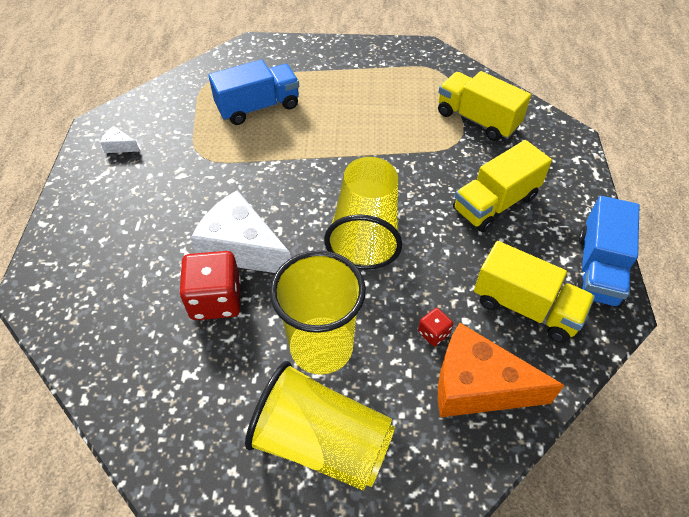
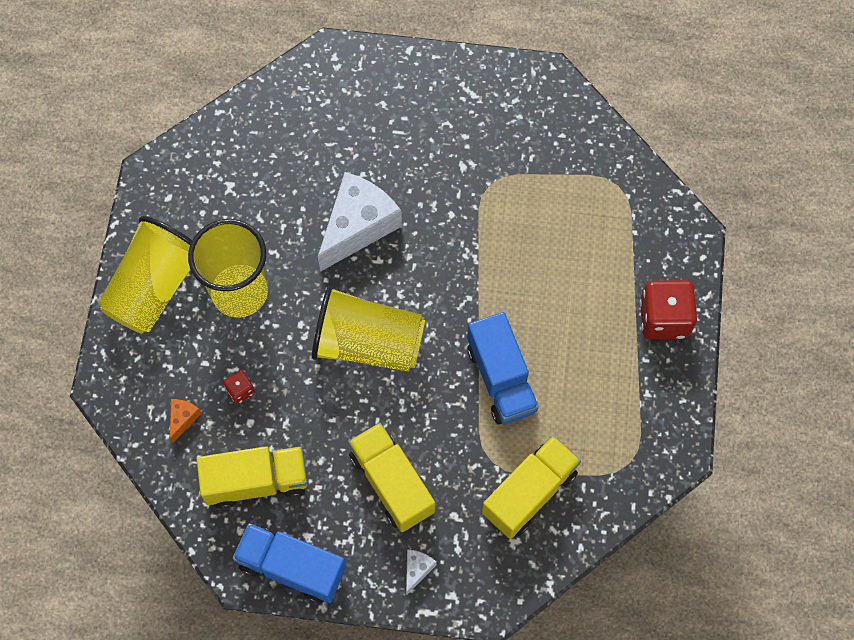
camera: 95 degrees right, 15 degrees up
(120, 146) = (511, 103): white cheese -> white cheese (417, 569)
(216, 299) = (301, 205): red dice -> red dice (664, 318)
(258, 107) = (567, 241): blue truck -> blue truck (501, 379)
(477, 386) = (183, 419): orange cheese -> orange cheese, size x0.42
(525, 307) = (256, 481): yellow truck -> yellow truck turned 135 degrees counterclockwise

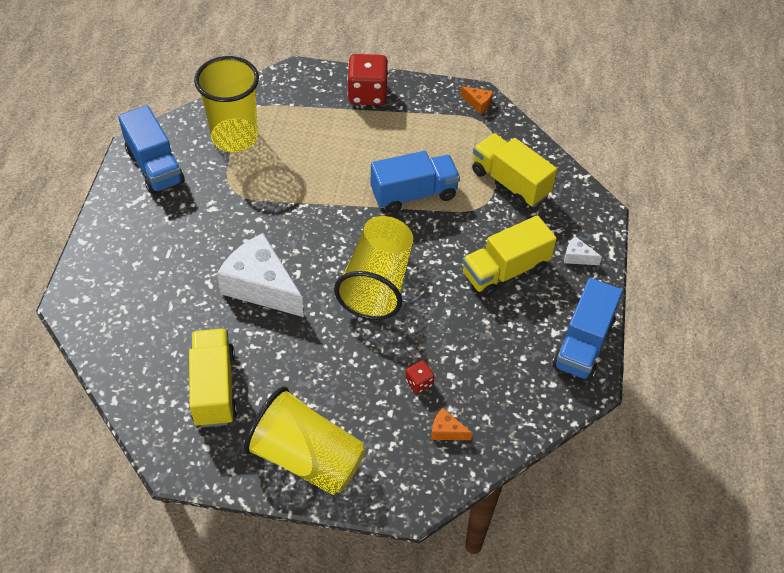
camera: 90 degrees left, 15 degrees down
(240, 292) = (319, 382): yellow cup -> yellow cup (234, 137)
(256, 481) = (507, 370): yellow truck -> yellow truck (214, 388)
(519, 100) = (155, 166): none -> blue truck
(664, 455) = (478, 103): none -> orange cheese

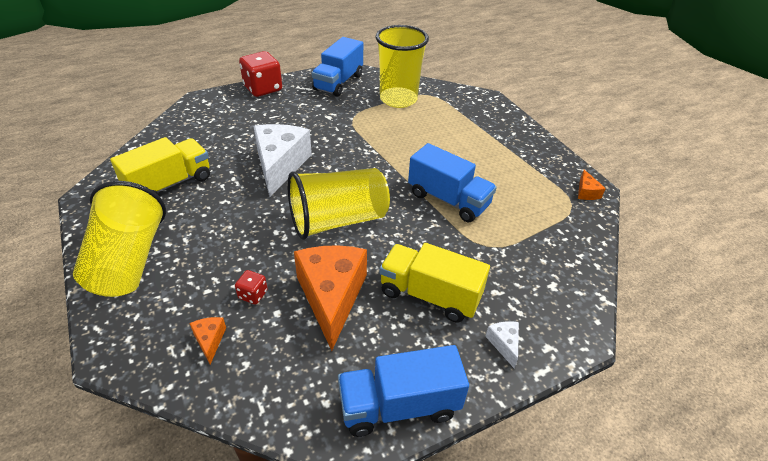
camera: 55 degrees right, 10 degrees down
(367, 94) = (512, 134): red dice -> red dice (263, 88)
(461, 332) = (331, 297): none -> orange cheese
(510, 183) = (531, 251): yellow truck -> none

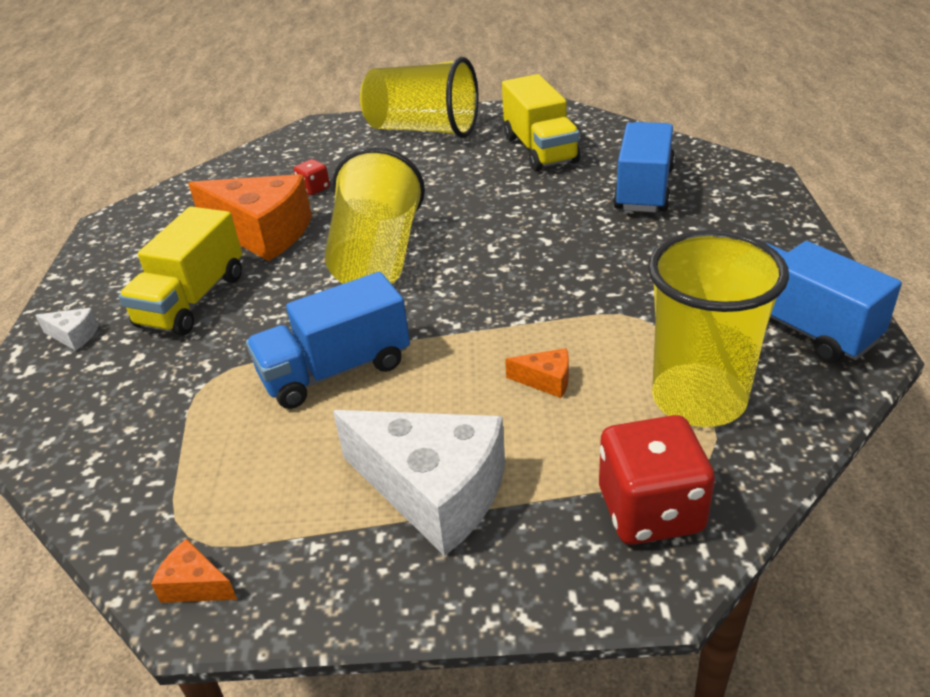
camera: 120 degrees right, 5 degrees down
(210, 340) = (283, 165): orange cheese -> orange cheese (546, 381)
(263, 88) = (787, 233): red dice -> red dice (650, 510)
(280, 165) = (533, 226): white cheese -> white cheese (434, 492)
(399, 405) = (105, 249): blue truck -> blue truck (644, 189)
(430, 295) = (192, 300): yellow truck -> yellow truck turned 150 degrees clockwise

